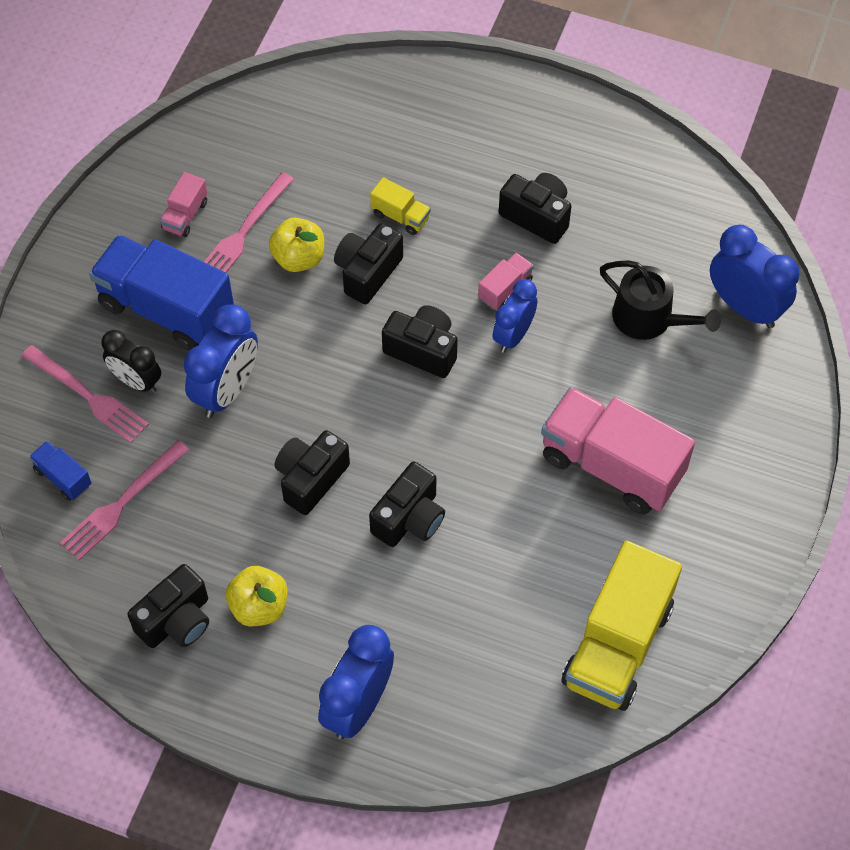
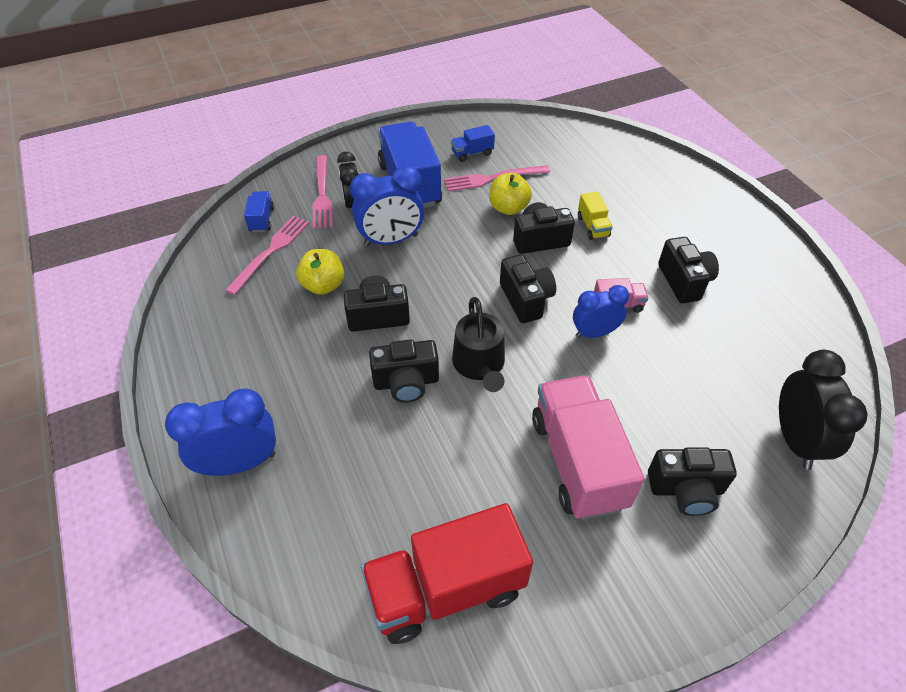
camera: 45 degrees right, 10 degrees down
(122, 503) = (271, 251): pink fork -> pink fork turned 120 degrees clockwise
(176, 620) = (217, 327): black camera -> black camera (686, 490)
(185, 215) = (472, 153): pink truck -> blue truck
(259, 606) = (264, 357): yellow apple -> yellow apple (323, 285)
(617, 645) = (446, 589): yellow truck -> red truck
(649, 318) = (706, 392): black watering can -> black watering can (480, 364)
(745, 307) = (795, 440): blue clock -> black clock

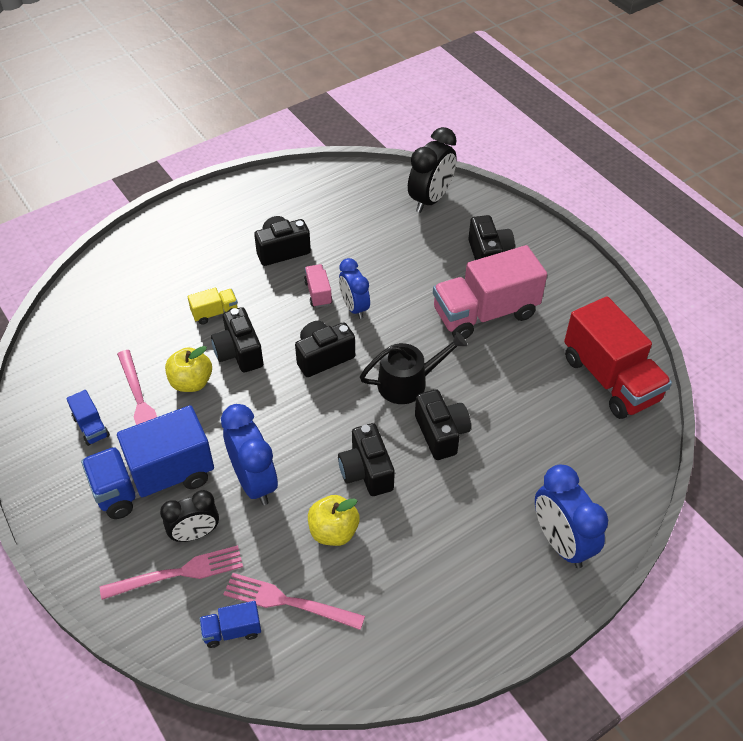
camera: 100 degrees left, 0 degrees up
(795, 440) = (430, 199): black clock -> black clock turned 135 degrees clockwise

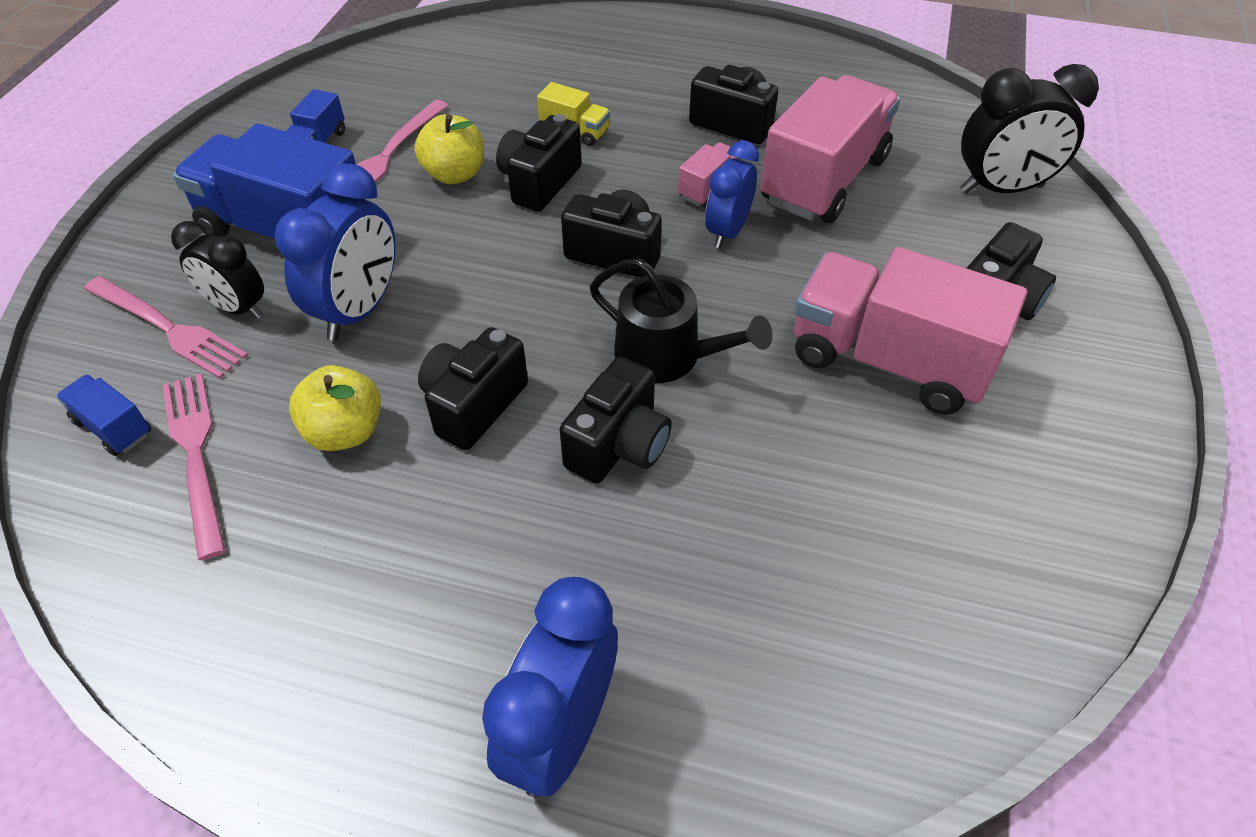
camera: 50 degrees right, 0 degrees up
(359, 250) = (824, 180): none -> pink truck
(610, 379) = (964, 598): red truck -> none

